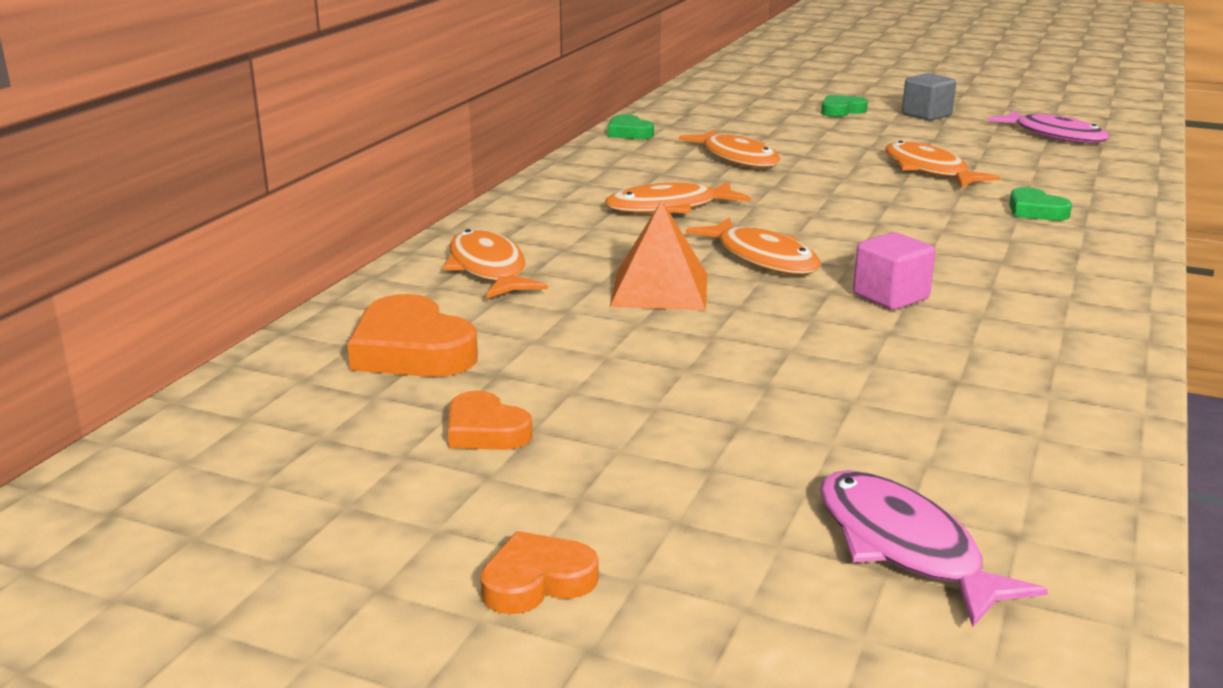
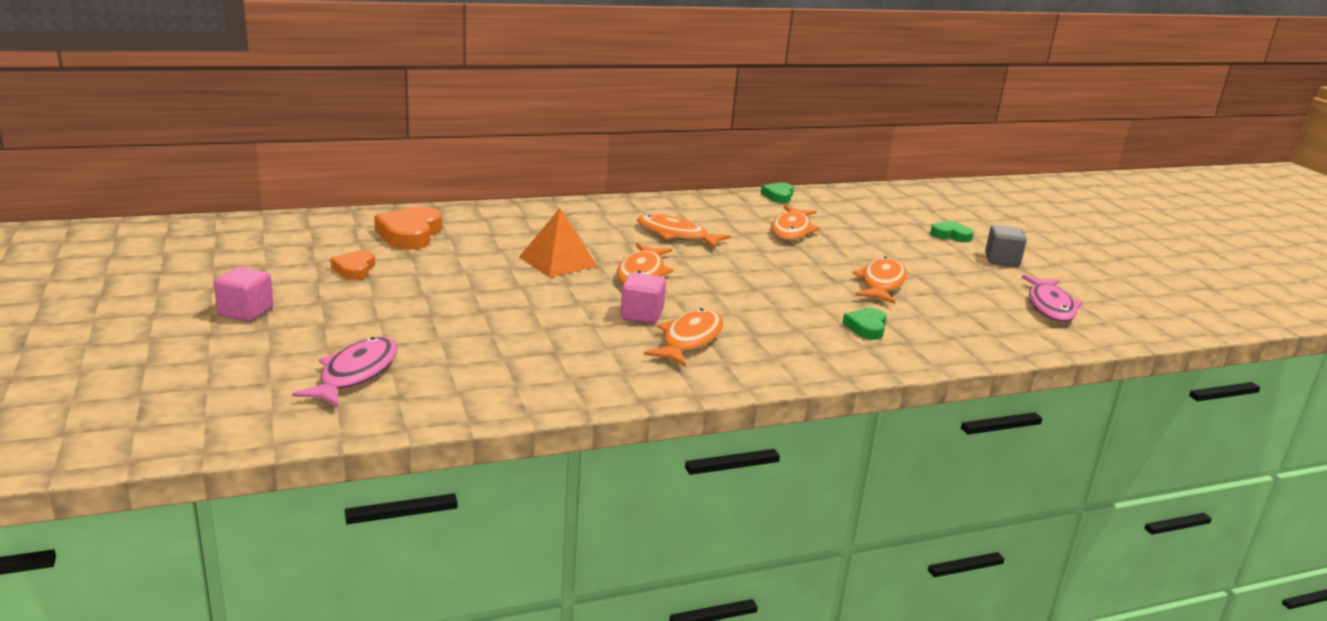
camera: 45 degrees right, 0 degrees up
(488, 269) = (521, 222): orange fish -> orange fish (689, 340)
(537, 581) = (246, 312): orange heart -> pink cube

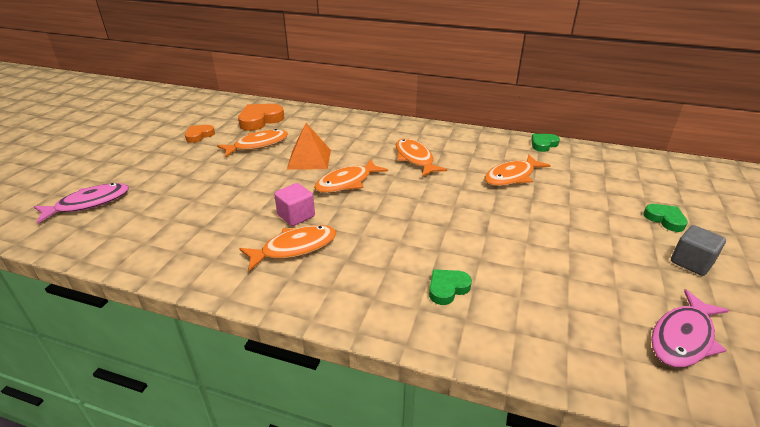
camera: 40 degrees right, 10 degrees up
(246, 312) = (113, 148): pink cube -> none
(881, 283) = (524, 248): orange fish -> orange fish (258, 145)

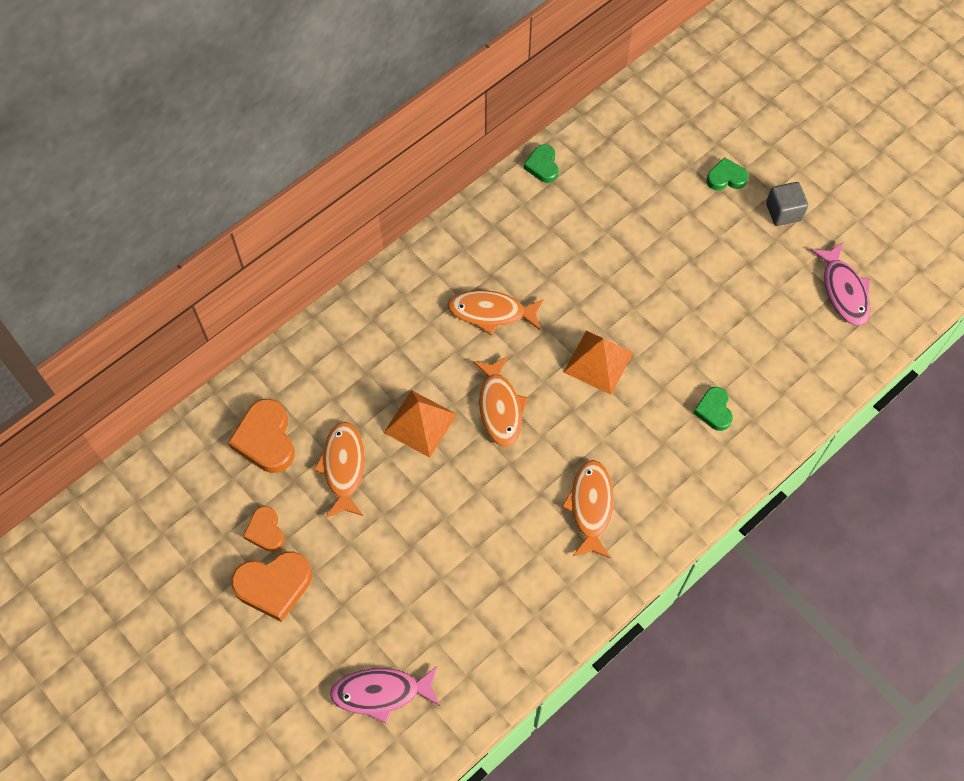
camera: 60 degrees left, 30 degrees up
(89, 204) = (381, 693): pink fish -> pink fish turned 90 degrees counterclockwise
(162, 147) = (274, 586): none -> orange heart
(296, 216) = (536, 484): pink cube -> none
(426, 211) = (598, 362): none -> orange pyramid
(512, 176) = (586, 245): orange fish -> none

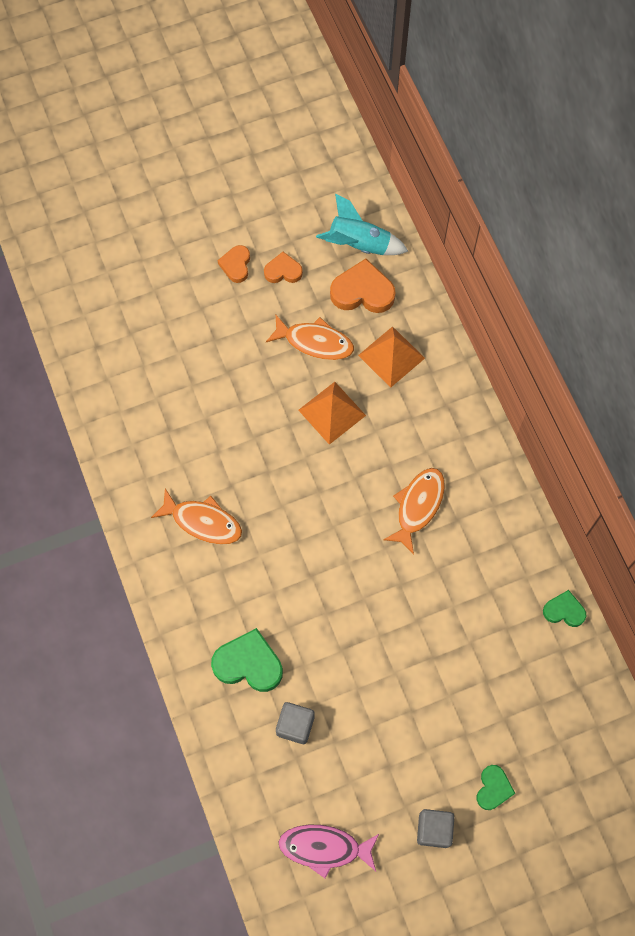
camera: 110 degrees right, 5 degrees up
(207, 461) = (359, 245): none -> turquoise rocket
(274, 586) = (236, 265): orange heart -> orange heart, size x0.60
(381, 693) = (121, 315): pink fish -> none
(500, 407) = (322, 481): orange fish -> none
(598, 362) = (334, 580): orange pyramid -> orange pyramid (391, 356)
(714, 410) = (248, 663): green heart -> green heart, size x1.68
(751, 350) = (295, 725): none -> grey cube

